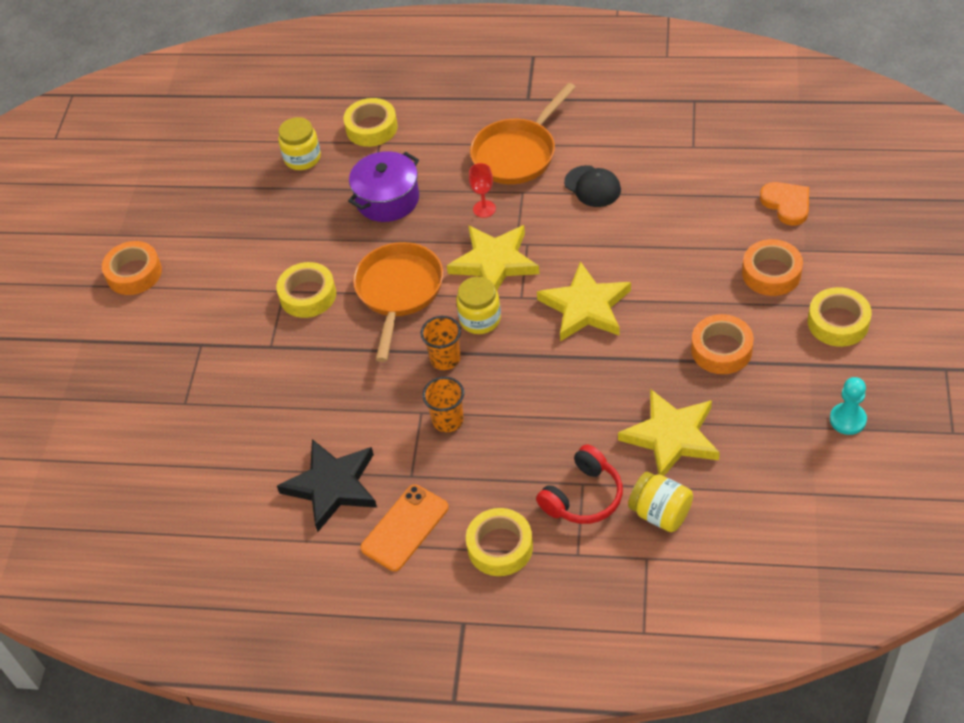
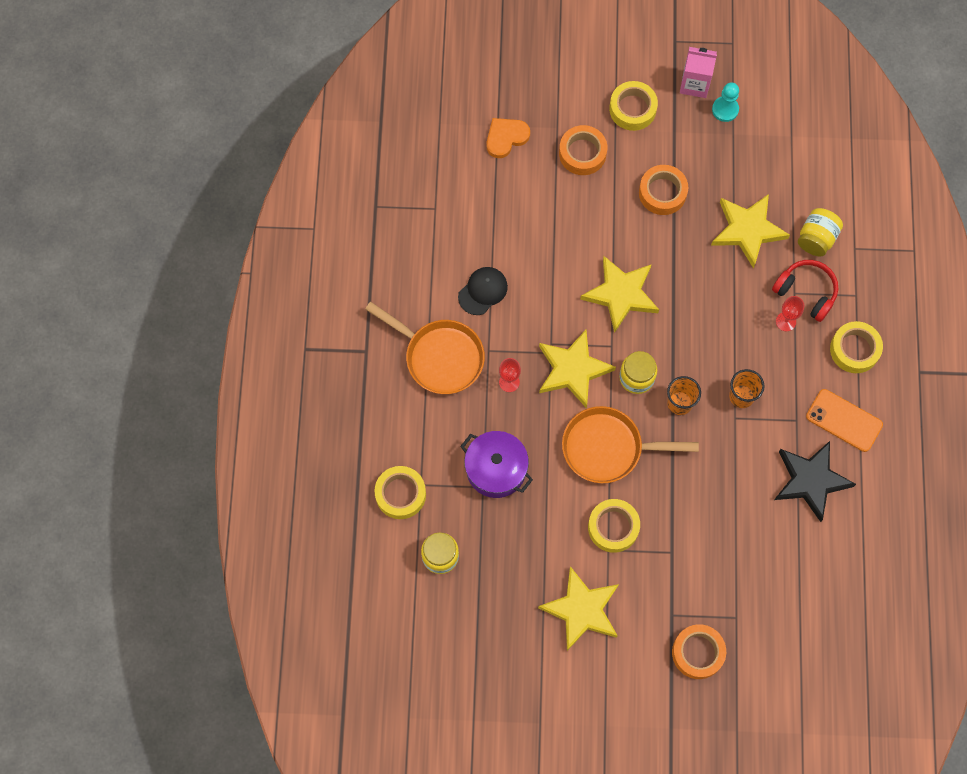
camera: 100 degrees left, 20 degrees up
(134, 273) = (589, 695): orange tape -> orange tape (698, 653)
(223, 268) = (581, 610): none -> yellow star
(543, 472) = (786, 321): none -> red goblet
(883, 388) = (694, 84): none -> pink carton

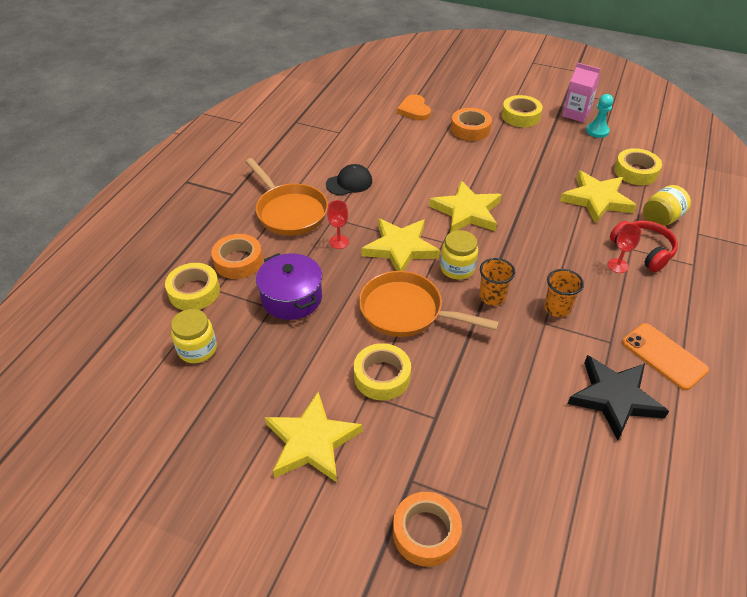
camera: 20 degrees right, 25 degrees down
(506, 138) = (414, 110): orange heart -> orange heart turned 90 degrees counterclockwise
(662, 193) = (528, 163): orange tape -> orange tape (238, 261)
(854, 349) = (685, 303): yellow tape -> yellow tape (635, 172)

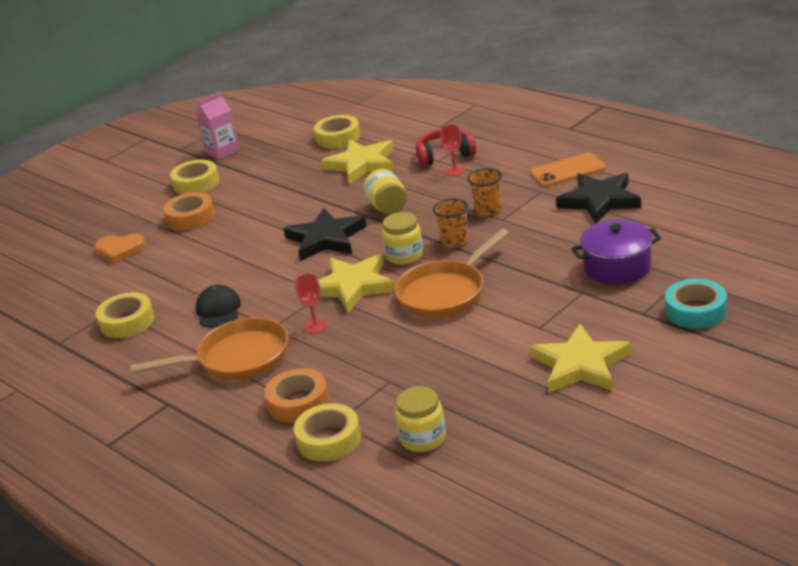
camera: 65 degrees left, 15 degrees down
(292, 298) = (383, 366): purple pot -> purple pot (617, 267)
(382, 376) = (521, 316): yellow tape -> yellow tape (127, 322)
(426, 532) = (695, 311): orange tape -> turquoise tape
(467, 212) = (326, 239): yellow star -> black star
(597, 131) = (260, 145): turquoise pawn -> none
(661, 219) = (410, 138): yellow jar -> yellow jar (387, 207)

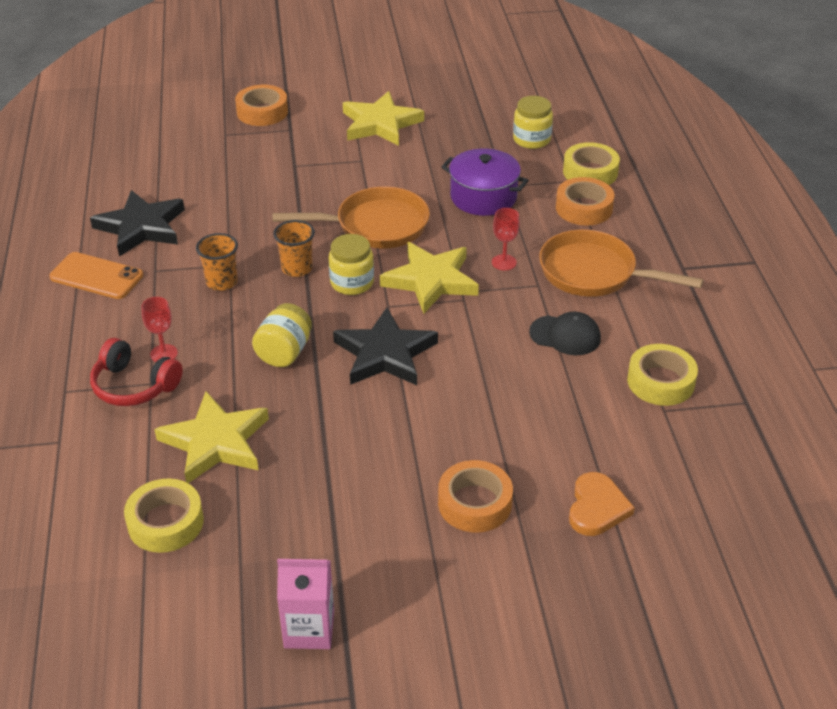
camera: 145 degrees left, 10 degrees up
(120, 250) = (597, 507): orange heart -> orange heart turned 60 degrees clockwise
(196, 183) = (408, 575): yellow tape -> none
(218, 310) = (565, 335): black cap -> black cap turned 105 degrees counterclockwise
(617, 267) = (242, 167): purple pot -> purple pot (483, 197)
(695, 311) = (262, 112): turquoise tape -> orange tape

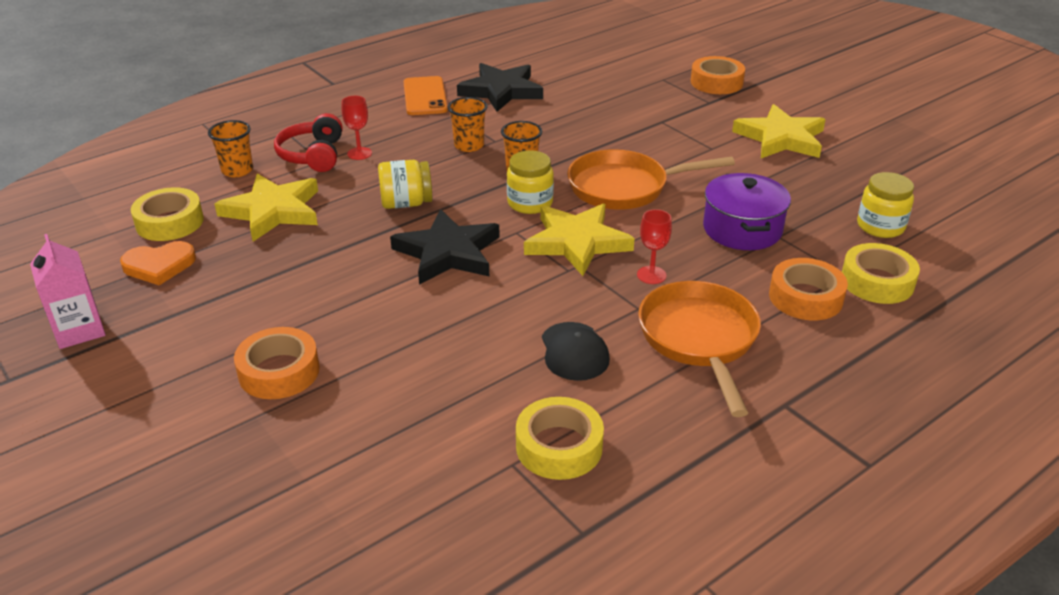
camera: 60 degrees right, 5 degrees down
(108, 448) = (237, 170): none -> orange cup
(376, 226) = (624, 187): orange pan -> orange pan turned 120 degrees clockwise
(597, 507) = (320, 457): orange heart -> orange heart (159, 265)

